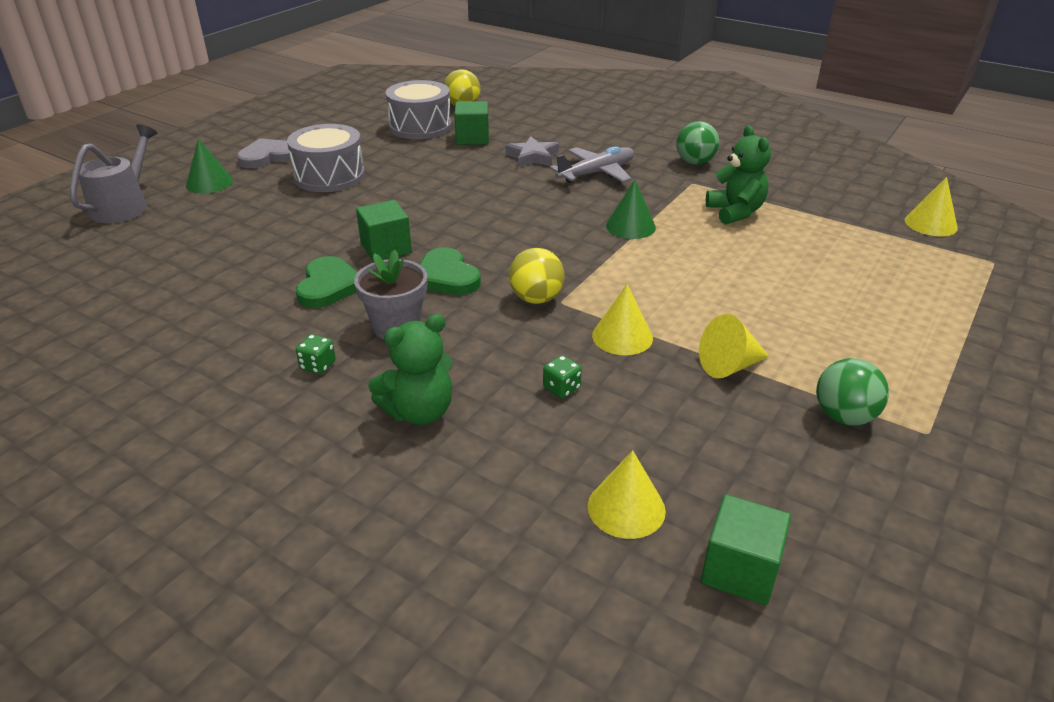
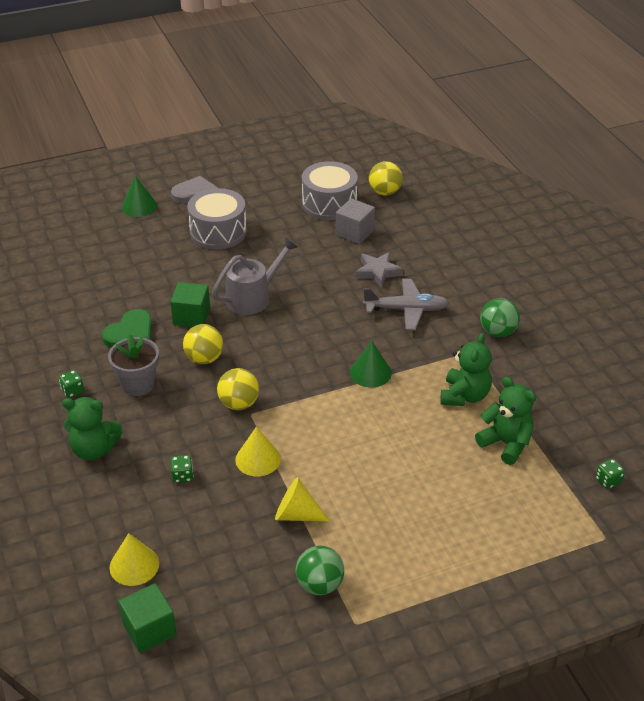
camera: 35 degrees right, 5 degrees up
(124, 206) = (74, 207): grey watering can -> grey watering can (253, 297)
(446, 276) = (204, 358): green heart -> yellow ball
(472, 138) = (354, 232): green cube -> grey cube
(819, 231) = (506, 444): none -> green teddy bear
(930, 224) = (608, 481): yellow cone -> green dice

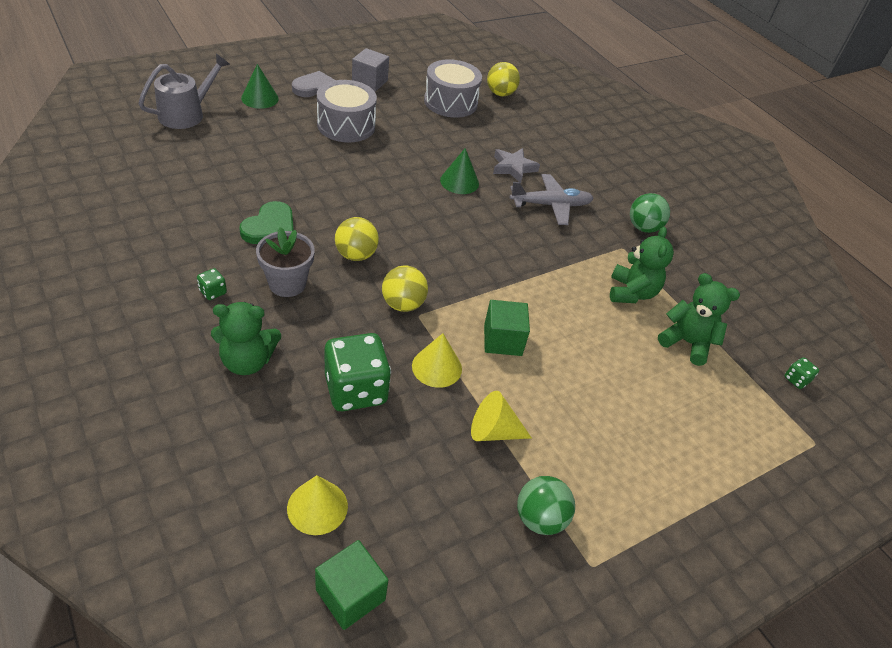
camera: 15 degrees left, 5 degrees up
(182, 476) = (356, 390): green dice -> green dice, size x2.36
(191, 317) = (334, 210): green cube -> green cube (502, 340)
(253, 297) = (395, 191): grey watering can -> grey watering can (186, 114)
(354, 232) = (481, 130): grey cube -> grey cube (369, 82)
(370, 372) = (532, 269): green cone -> green cone (459, 181)

